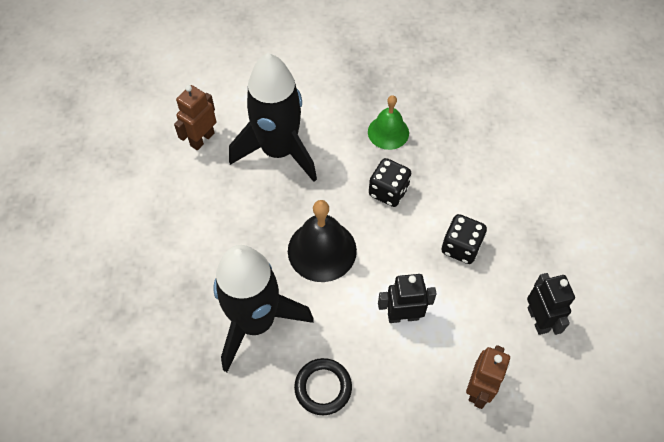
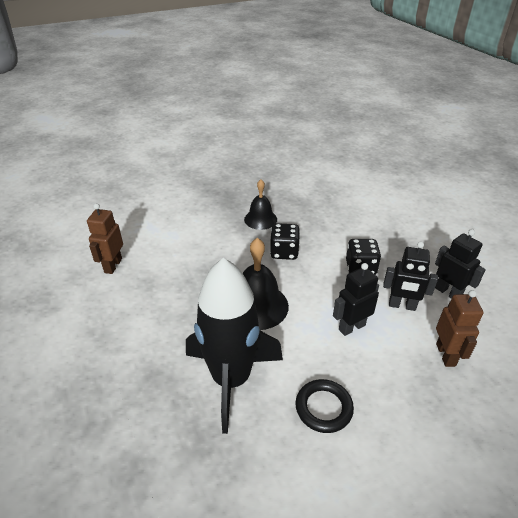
camera: 25 degrees left, 20 degrees down
(278, 151) = (183, 254): black rocket -> none
(388, 132) = (260, 219): green bell -> black bell
(474, 314) = (402, 305): none -> black robot

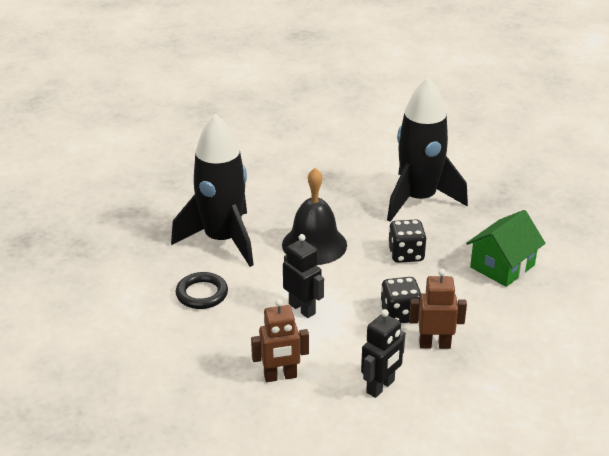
camera: 80 degrees right, 5 degrees down
(113, 265) = (342, 151): brown robot -> brown robot (434, 344)
(211, 233) = (418, 199): none -> black rocket
(260, 219) = (462, 231): black bell -> none
(307, 209) = (502, 266): none -> green house
(402, 305) = (345, 346): black robot -> none

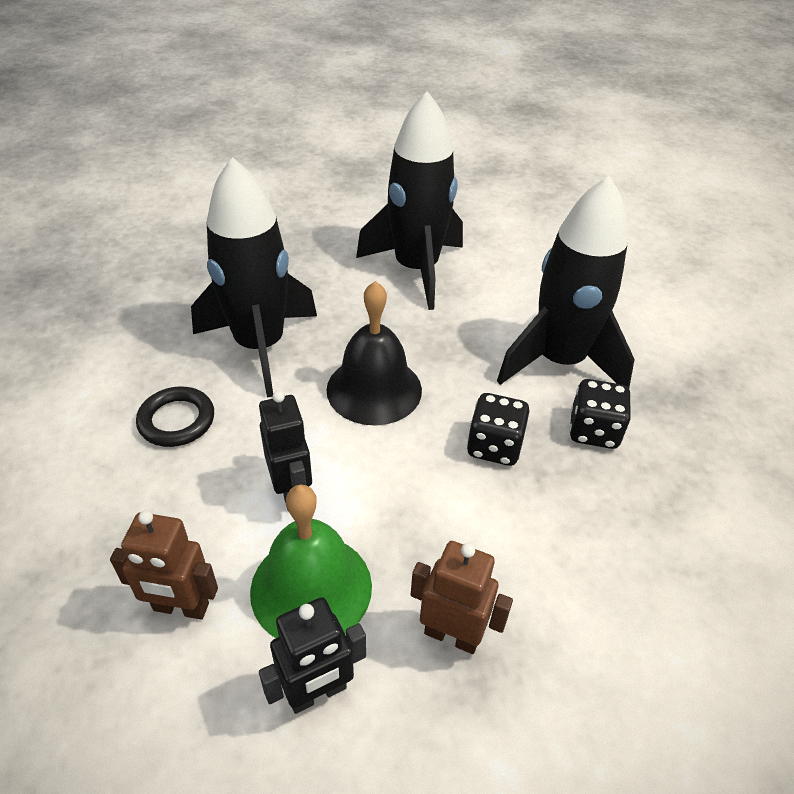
camera: 20 degrees right, 10 degrees up
(293, 168) = (416, 269): none -> black rocket
(346, 347) = (311, 588): none -> green bell
(400, 314) = (428, 553): black dice -> black dice (593, 431)
(502, 266) = (635, 516): green house -> none

